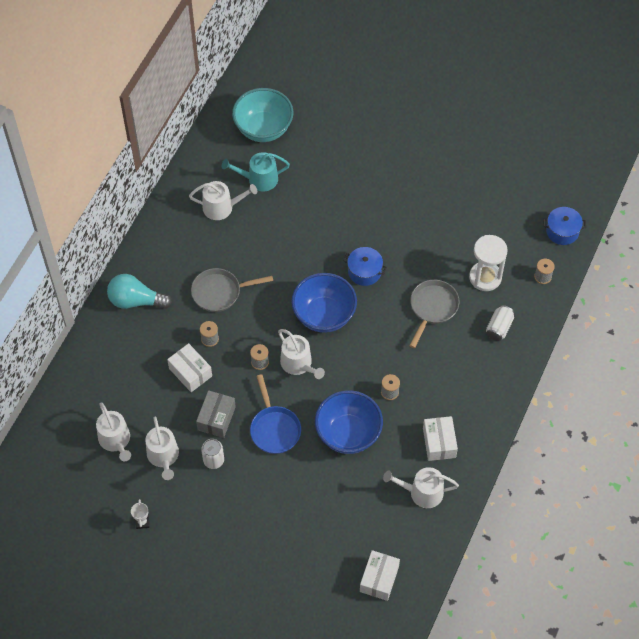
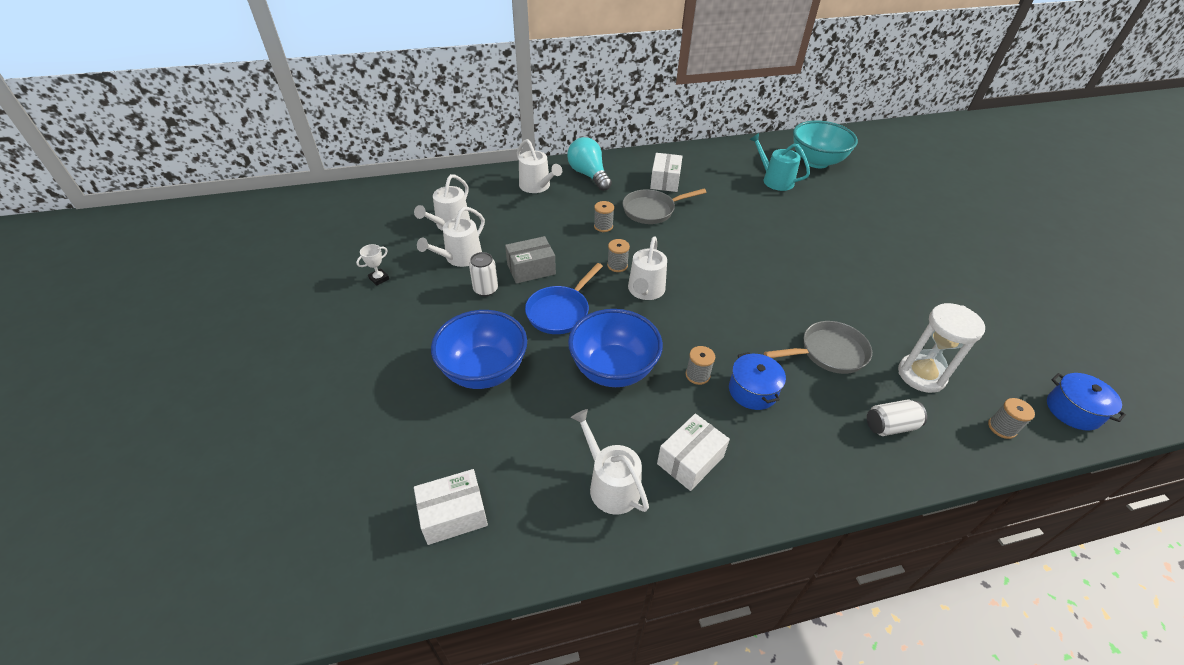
camera: 50 degrees right, 15 degrees down
(190, 372) = (559, 232): white box -> white box (665, 181)
(220, 292) = (652, 210): grey pan -> grey pan turned 60 degrees counterclockwise
(221, 207) = (723, 175): white watering can -> white watering can (537, 186)
(324, 315) = (714, 280): blue bowl -> blue bowl (484, 371)
(364, 271) = (791, 281): blue pot -> blue pot (752, 391)

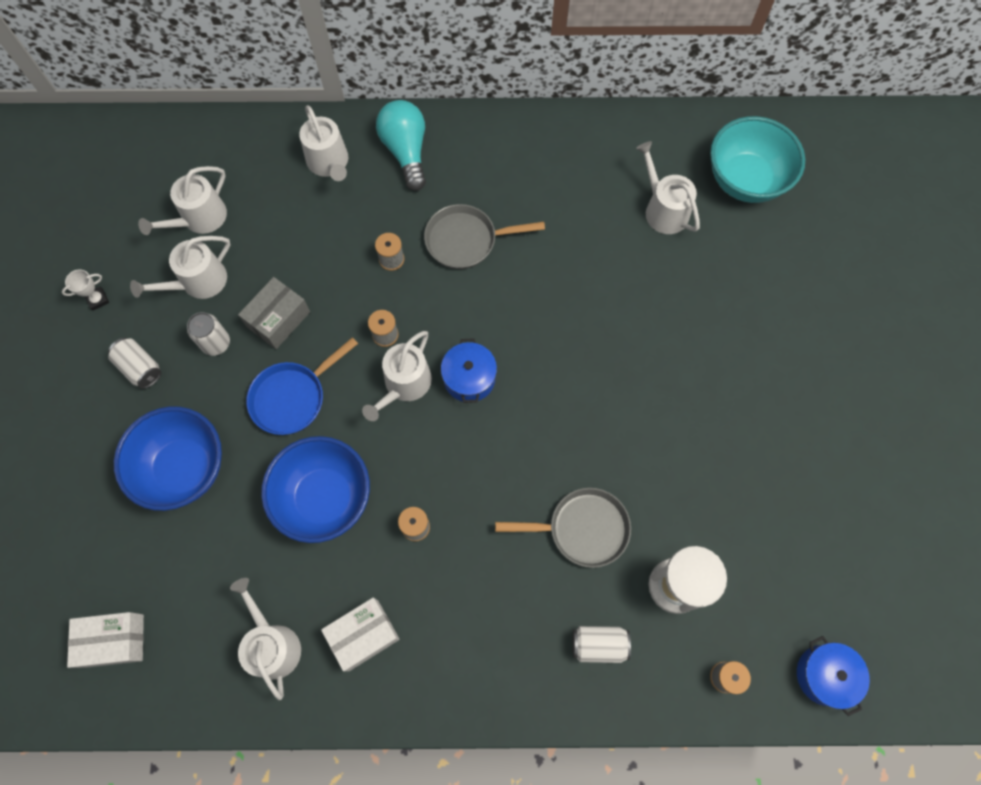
camera: 15 degrees right, 25 degrees up
(426, 313) = (140, 368): none -> white can
(531, 269) = (278, 319): grey box -> grey box turned 45 degrees counterclockwise
(665, 181) = (506, 183): white box -> none
(752, 391) = (468, 563): blue pot -> blue pot (469, 378)
(774, 180) = (663, 209): turquoise watering can -> white watering can

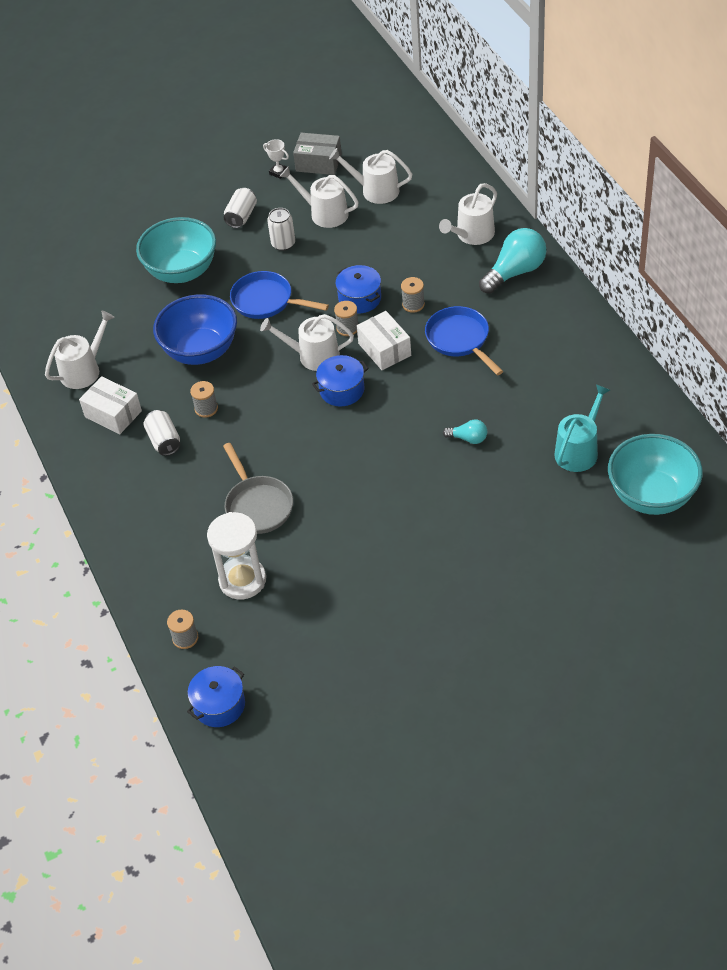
camera: 70 degrees right, 20 degrees down
(114, 640) = (49, 294): white box -> white box (384, 349)
(184, 468) = (182, 271): blue bowl -> turquoise bowl
(278, 319) = (322, 266): grey box -> grey box (318, 163)
(350, 304) = (360, 298): none -> blue pot
(466, 240) = (460, 340): grey pan -> blue pan
(598, 644) = (172, 549): white can -> white can (164, 441)
(599, 293) = (468, 438): none -> turquoise light bulb
(663, 209) = (579, 450): white watering can -> turquoise watering can

